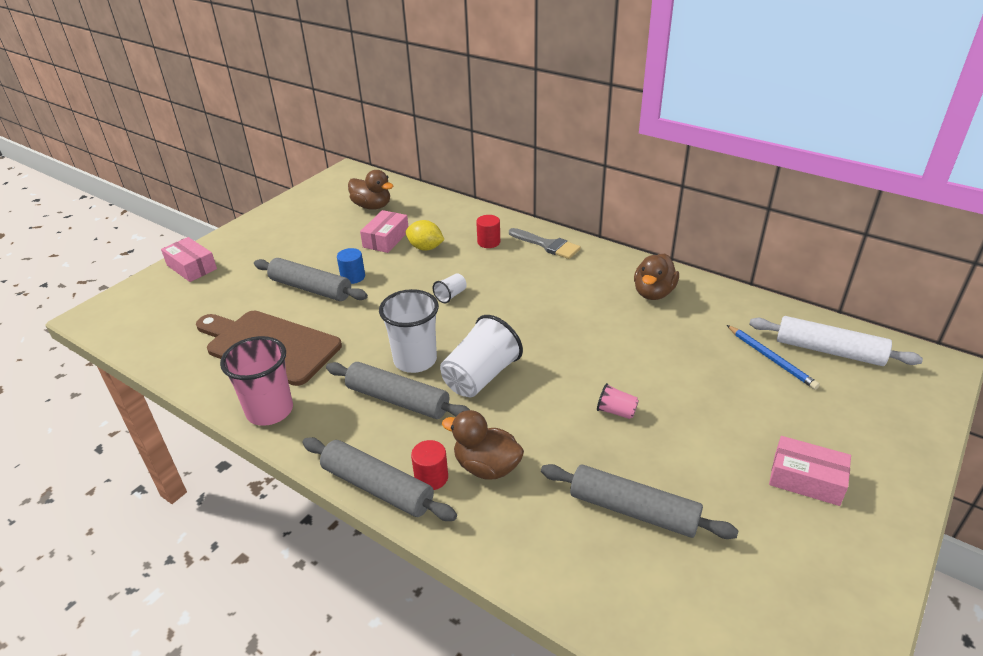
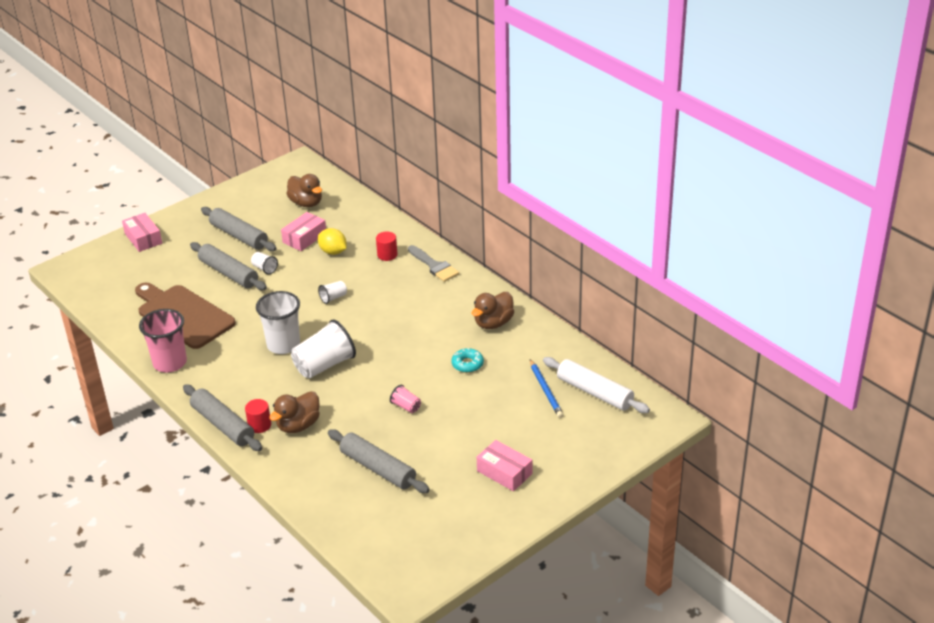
camera: 15 degrees right, 0 degrees up
(353, 277) = (264, 268): blue cylinder -> white cup
(397, 400) = (259, 371): grey rolling pin -> grey rolling pin (239, 236)
(486, 467) = (298, 425): brown duck -> brown duck turned 90 degrees counterclockwise
(656, 344) = (467, 364): none -> turquoise donut

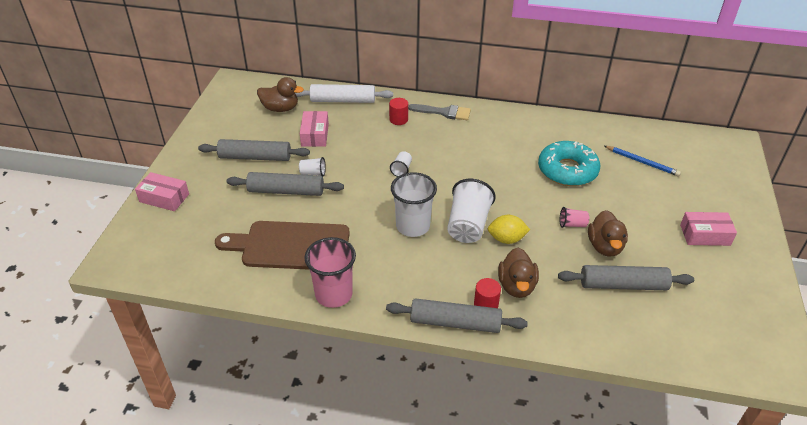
camera: 40 degrees left, 5 degrees up
(333, 252) = (353, 135): yellow lemon -> yellow lemon (506, 239)
(467, 364) = (567, 170): turquoise donut -> turquoise donut, size x2.06
(493, 323) = (542, 133): brown duck -> brown duck (605, 246)
(594, 392) = (672, 148): white rolling pin -> white rolling pin (342, 100)

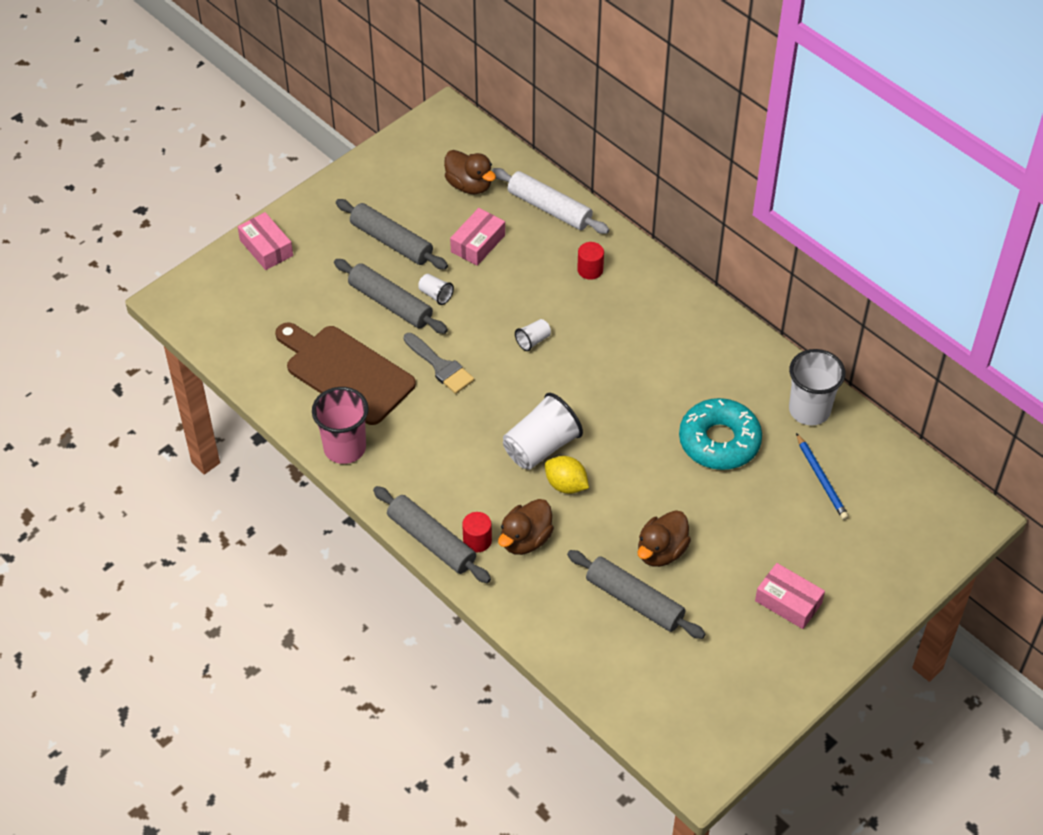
camera: 35 degrees right, 10 degrees up
(413, 226) = (483, 416): white cup -> white cup (809, 410)
(444, 112) = (653, 287): grey brush -> grey brush (440, 366)
(572, 224) = (653, 508): pink cup -> none

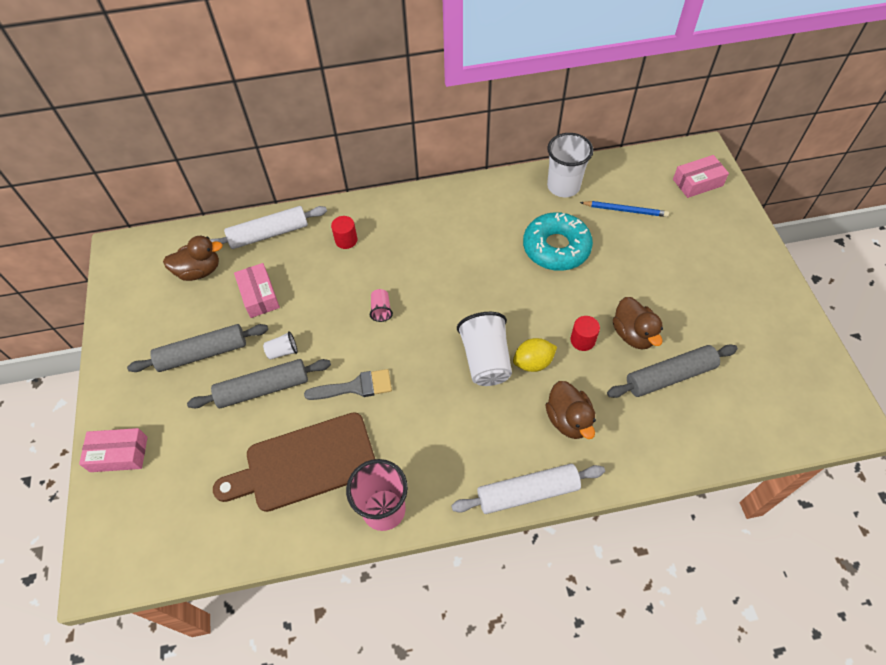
camera: 55 degrees left, 5 degrees up
(432, 541) = (527, 492): grey rolling pin -> white rolling pin
(477, 540) = (548, 456): red cylinder -> red cylinder (582, 340)
(533, 340) = (381, 310): white cup -> pink cup
(788, 602) = (720, 283): pink box -> pink box (697, 182)

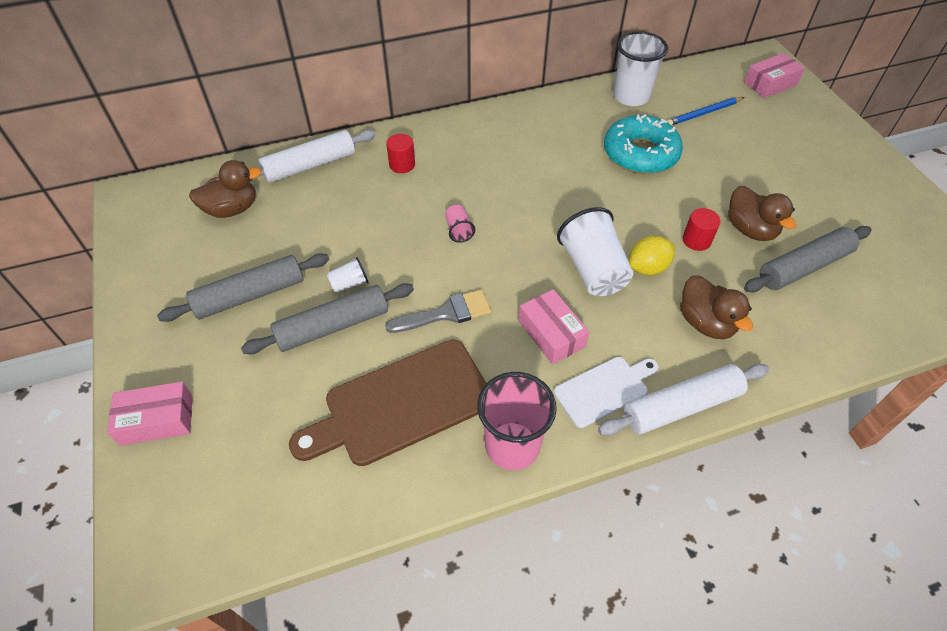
camera: 10 degrees left, 5 degrees down
(259, 295) = (310, 228): pink box -> pink box (551, 333)
(468, 470) = (604, 389): none -> white cutting board
(625, 210) = (703, 113): blue pencil -> blue pencil turned 150 degrees clockwise

